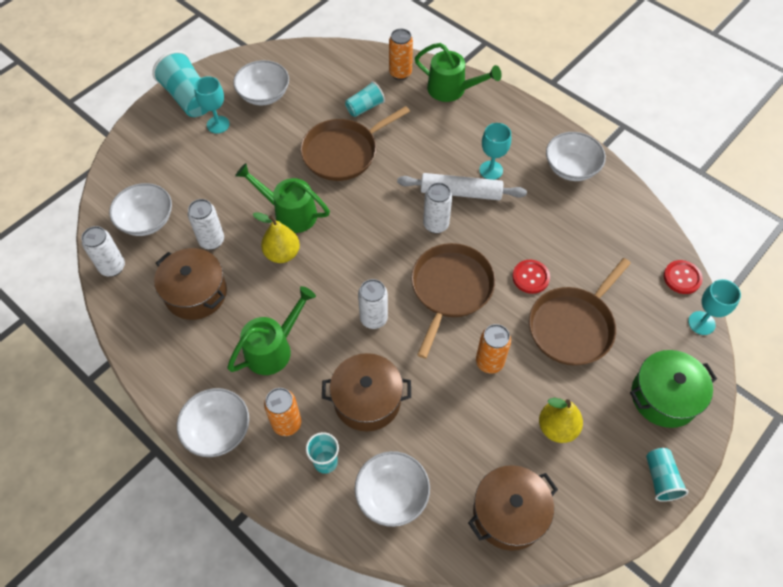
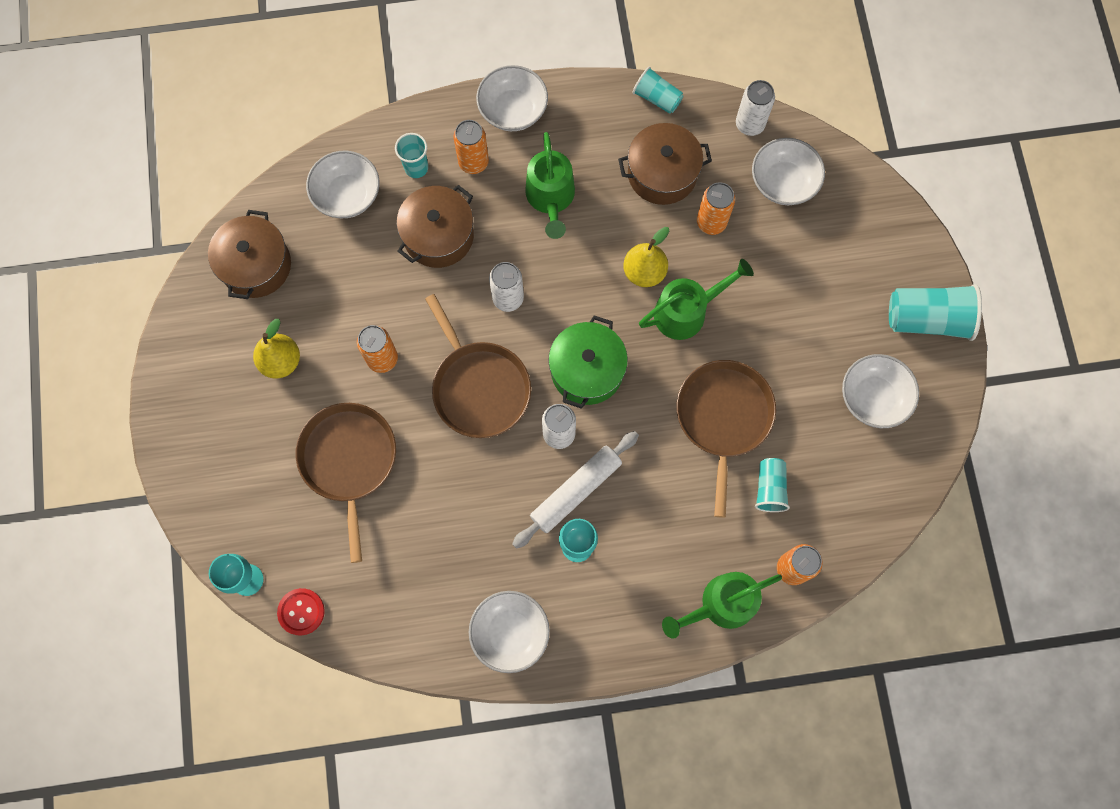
camera: 130 degrees right, 15 degrees up
(212, 241) = (711, 222): white can -> orange can
(218, 124) = (863, 323): turquoise goblet -> none
(530, 277) = (427, 470): red button -> none
(660, 478) = (171, 402): turquoise cup -> turquoise cup (657, 98)
(664, 396) = (222, 474): green pot -> green pot (587, 370)

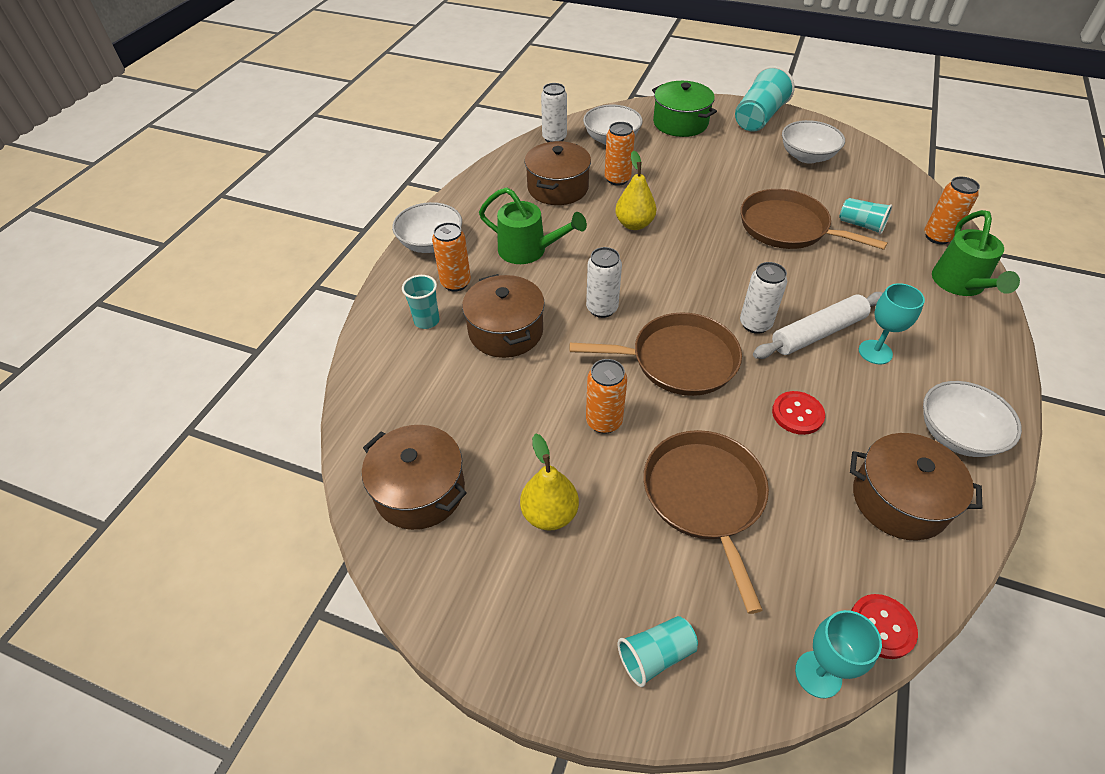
camera: 60 degrees left, 25 degrees down
(347, 195) = (409, 380): white bowl -> none
(349, 461) = (705, 497): brown pan -> brown pan turned 60 degrees clockwise
(417, 601) = (899, 500): none -> brown pot
(467, 502) = (797, 414): none -> red button
(576, 491) = (818, 333): white rolling pin -> white rolling pin turned 75 degrees clockwise
(587, 370) = (702, 285): green pot -> green pot (680, 123)
(657, 98) = (494, 170): turquoise cup -> turquoise cup (655, 655)
(687, 311) = (683, 214): green watering can -> none

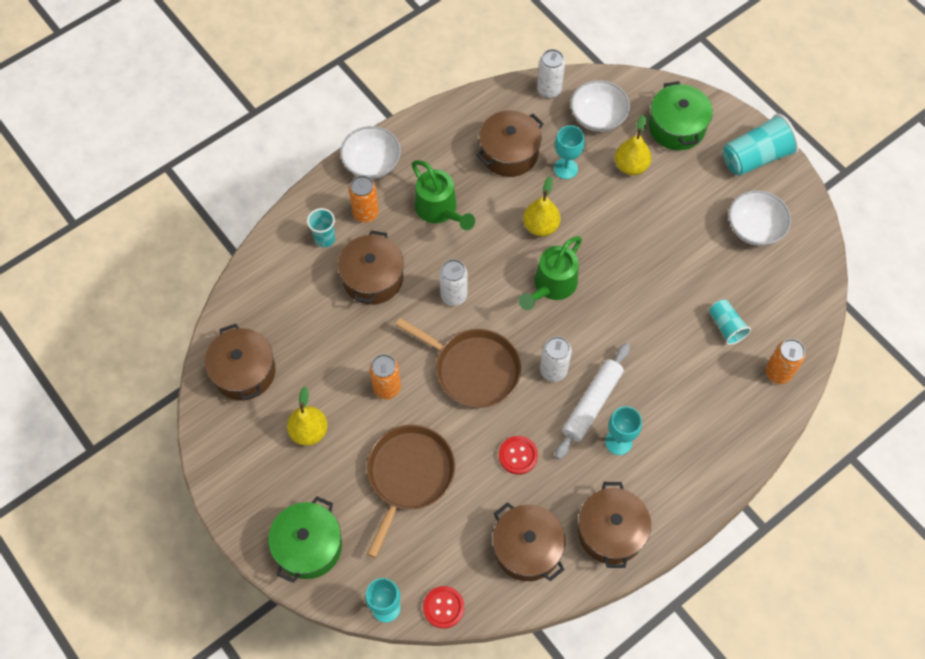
camera: 30 degrees right, 15 degrees up
(617, 179) = (565, 168): orange can -> turquoise goblet
(655, 655) = (308, 546): turquoise cup -> green pot
(669, 157) = (631, 166): none -> yellow pear
(788, 227) = (662, 296): brown pan -> none
(818, 333) = (592, 404): white rolling pin -> white rolling pin turned 60 degrees counterclockwise
(957, 434) = (610, 531): white bowl -> brown pot
(961, 285) = (746, 426): green watering can -> green watering can (551, 286)

